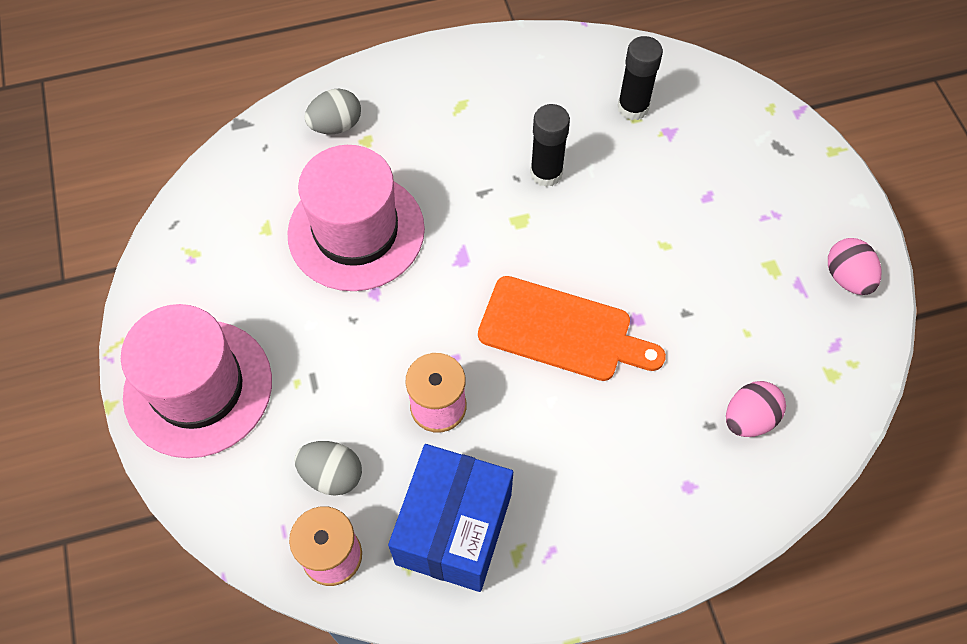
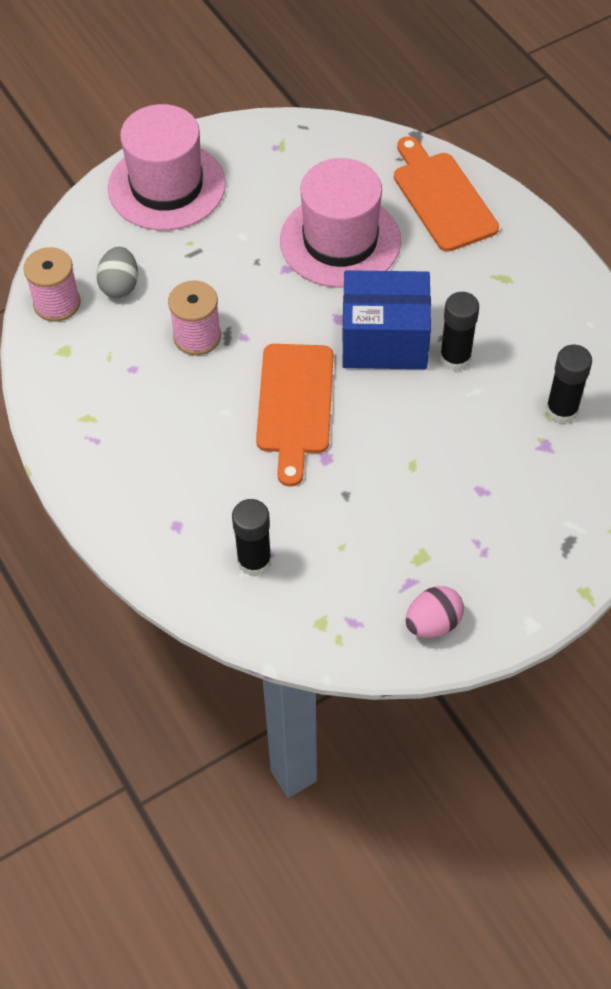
camera: 75 degrees right, 5 degrees down
(336, 125) = (442, 198): grey egg -> orange cutting board
(454, 529) = (97, 372): blue box -> blue box (384, 340)
(749, 418) = (254, 561): pink egg -> black glue stick

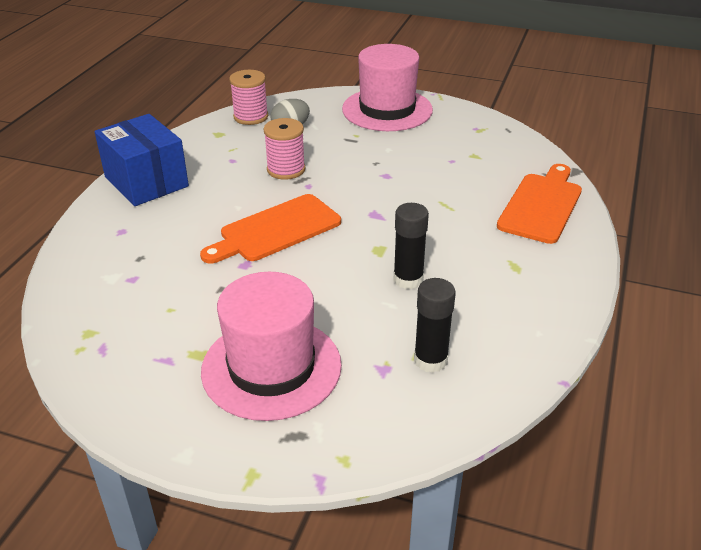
camera: 50 degrees right, 20 degrees down
(254, 561) = (120, 276): black glue stick -> none
(340, 241) = (439, 184): pink hat -> pink hat (271, 367)
(384, 340) = (381, 240): blue box -> blue box (146, 181)
(433, 623) = (136, 392): pink egg -> none

